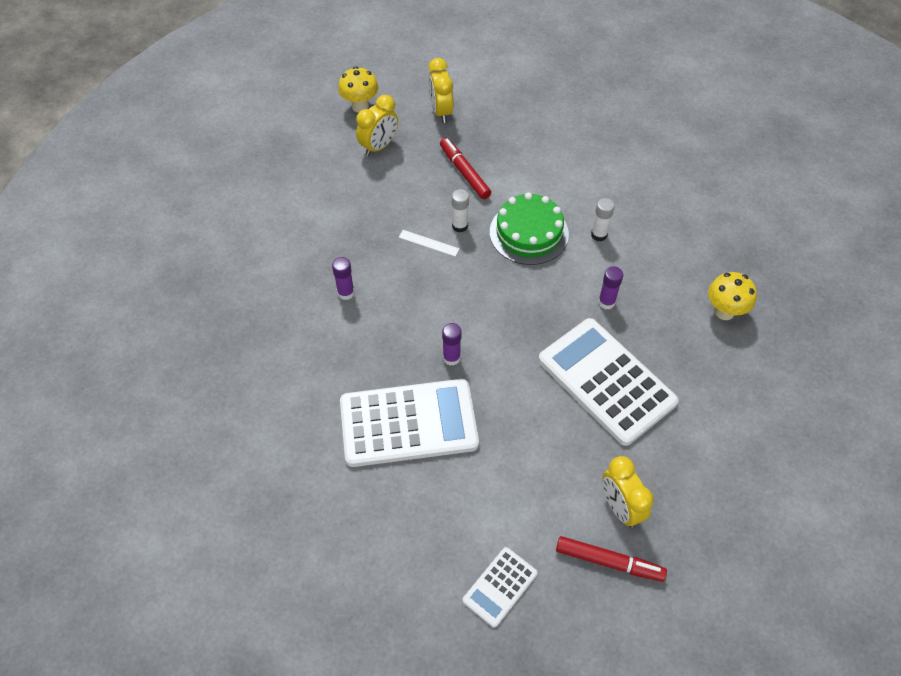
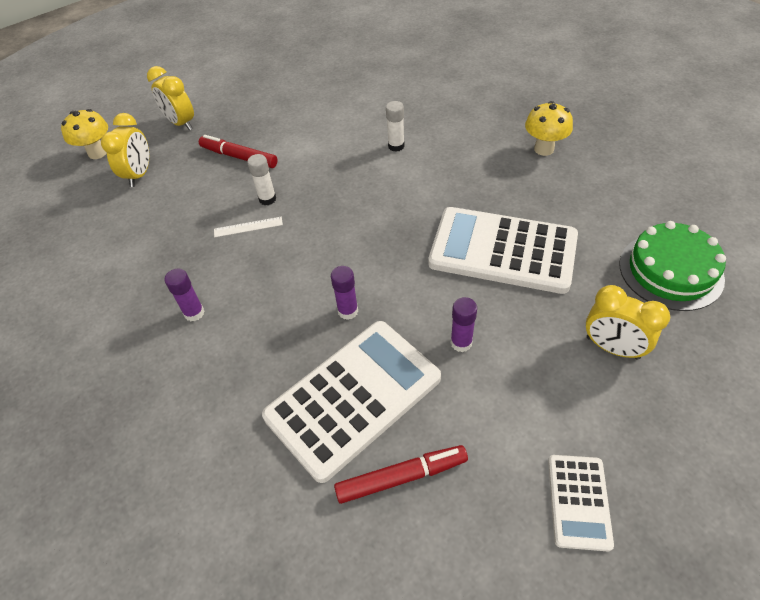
camera: 30 degrees left, 5 degrees down
(529, 233) = (335, 174): green cake -> green cake (670, 271)
(606, 302) = (447, 190): purple glue stick -> purple glue stick (461, 343)
(609, 562) = (649, 403): red marker -> red marker (401, 477)

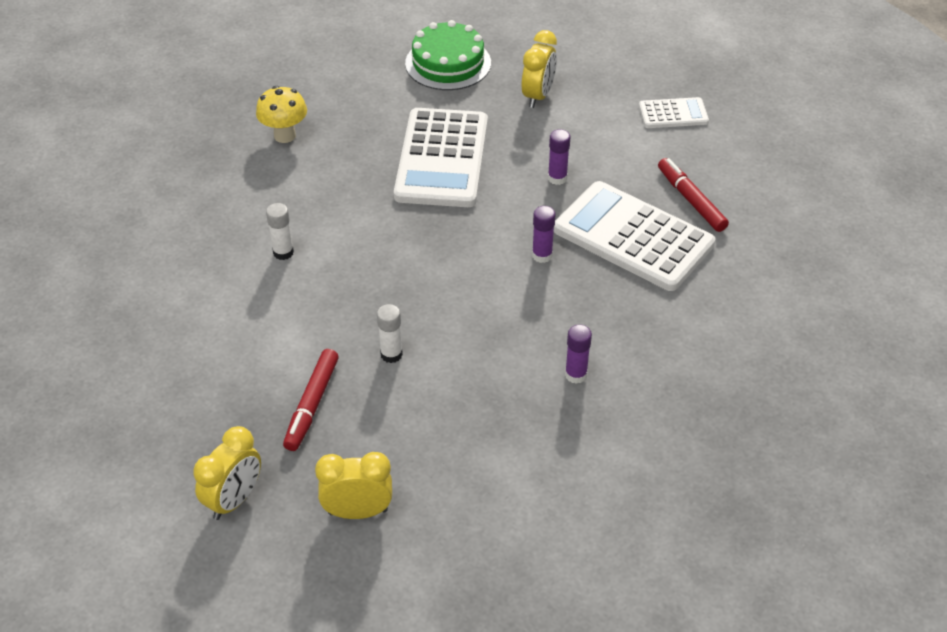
camera: 105 degrees left, 5 degrees down
(97, 153) = (311, 590): yellow mushroom -> none
(248, 227) = (441, 361): white ruler -> none

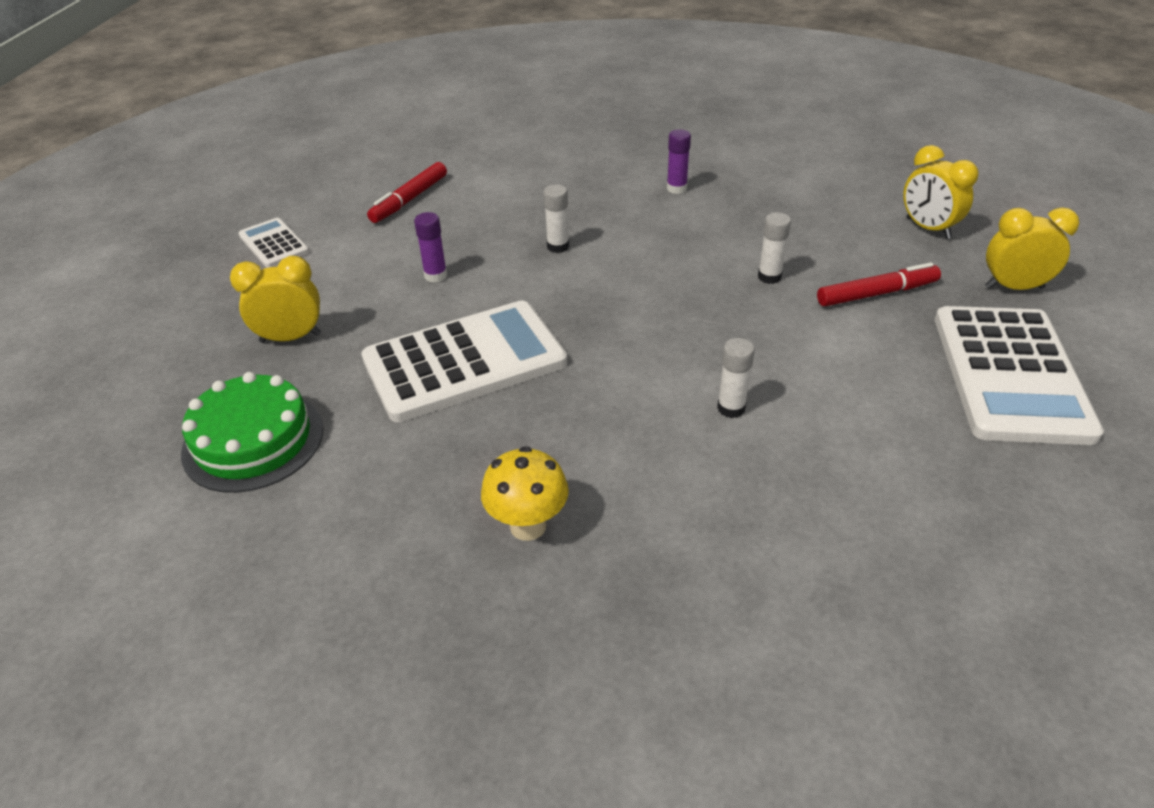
camera: 120 degrees left, 5 degrees down
(542, 255) = (558, 246): purple glue stick -> white glue stick
(633, 237) = (487, 211): white calculator -> white calculator (1009, 374)

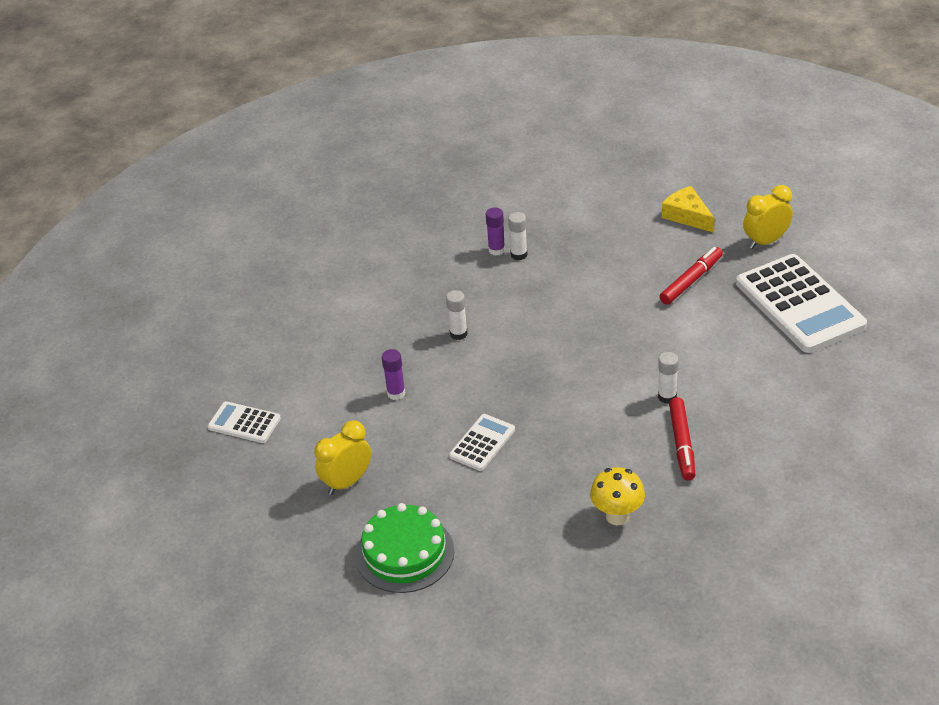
camera: 30 degrees left, 0 degrees up
(409, 199) = (306, 342): red marker -> red marker (682, 444)
(465, 362) = (482, 443): white calculator -> white calculator, size x0.49
(769, 277) = (618, 297): white glue stick -> white glue stick (519, 255)
(928, 228) = (687, 216): yellow clock -> yellow cheese

